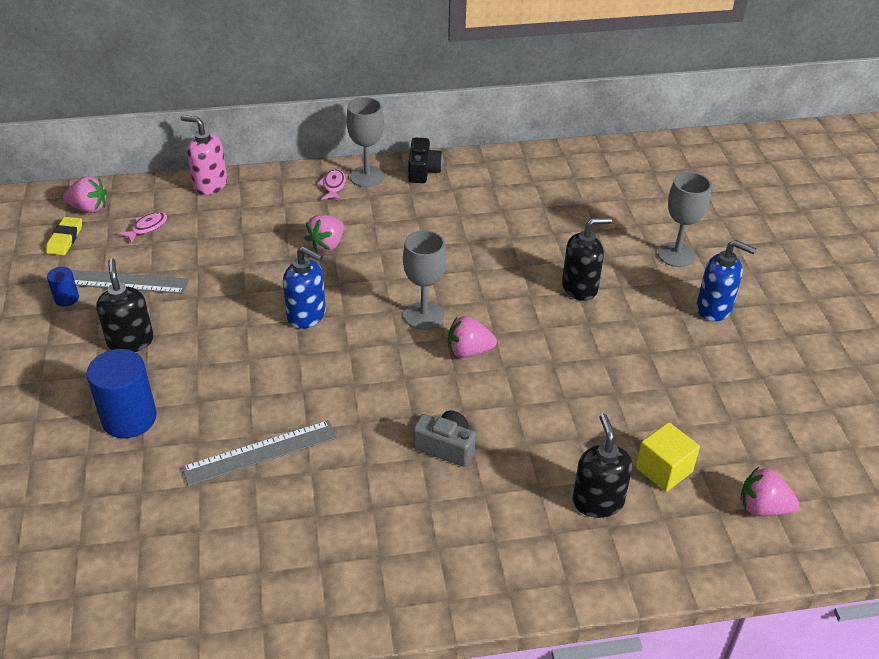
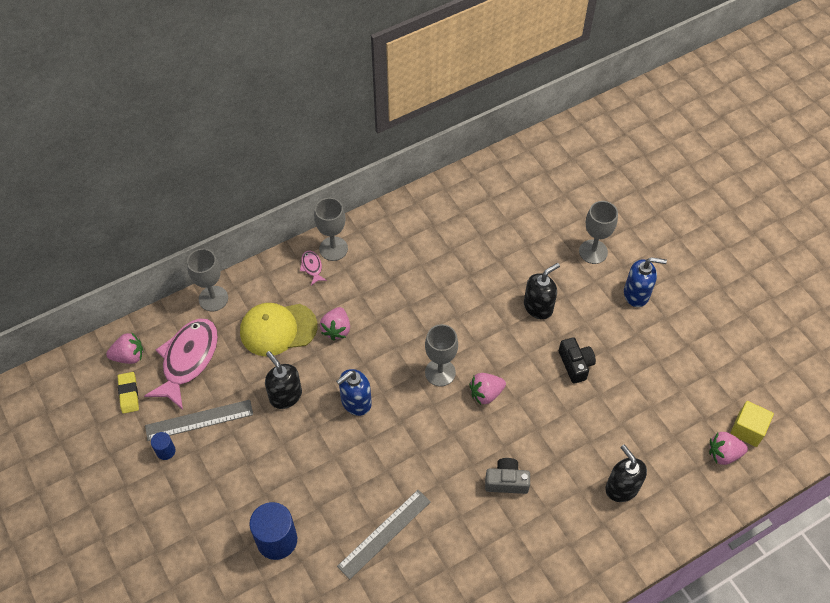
camera: 20 degrees left, 15 degrees up
(130, 341) = (238, 473): black soap dispenser -> black soap dispenser (285, 395)
(147, 228) = (188, 360): pink fish -> pink fish, size x2.33
(210, 185) = (213, 298): pink soap dispenser -> grey goblet
(261, 228) = (278, 329): none -> yellow cap
(307, 315) = (356, 402): blue soap dispenser -> blue soap dispenser turned 135 degrees clockwise
(423, 171) = (373, 228): black camera -> black camera (575, 364)
(663, 470) = (653, 447): yellow cube -> yellow cube (747, 429)

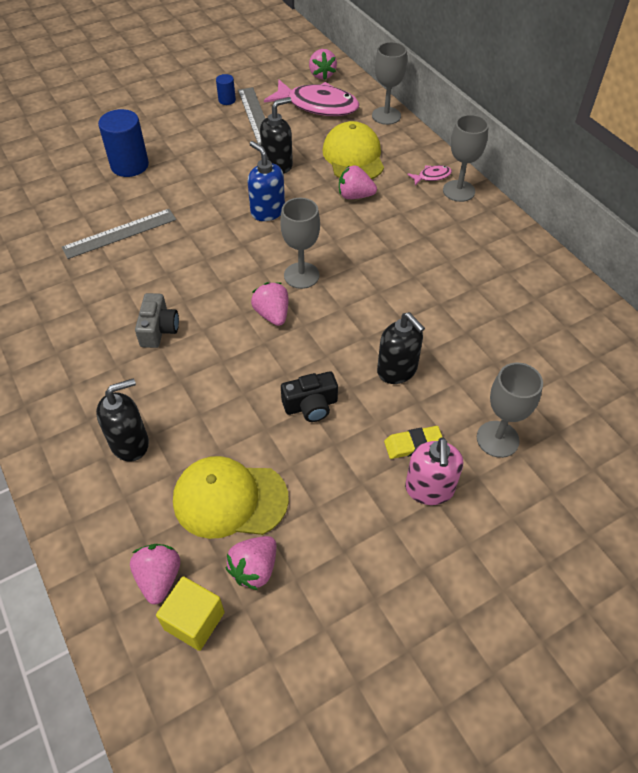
camera: 90 degrees right, 5 degrees down
(129, 394) = (284, 77): yellow eraser -> yellow eraser (413, 444)
(384, 533) = (120, 233): grey ruler -> grey ruler turned 75 degrees counterclockwise
(636, 294) = (429, 489): blue soap dispenser -> pink soap dispenser
(660, 414) = (230, 499): none -> yellow cap
(708, 396) = (254, 569): none -> pink strawberry

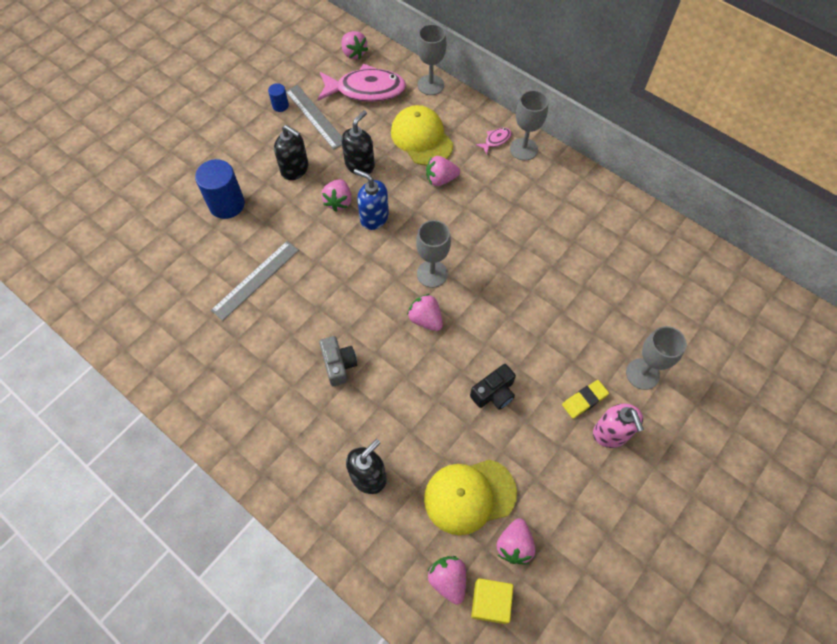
camera: 20 degrees left, 10 degrees up
(239, 189) = (338, 202): none -> pink strawberry
(397, 370) = (546, 339): black soap dispenser -> black soap dispenser (295, 169)

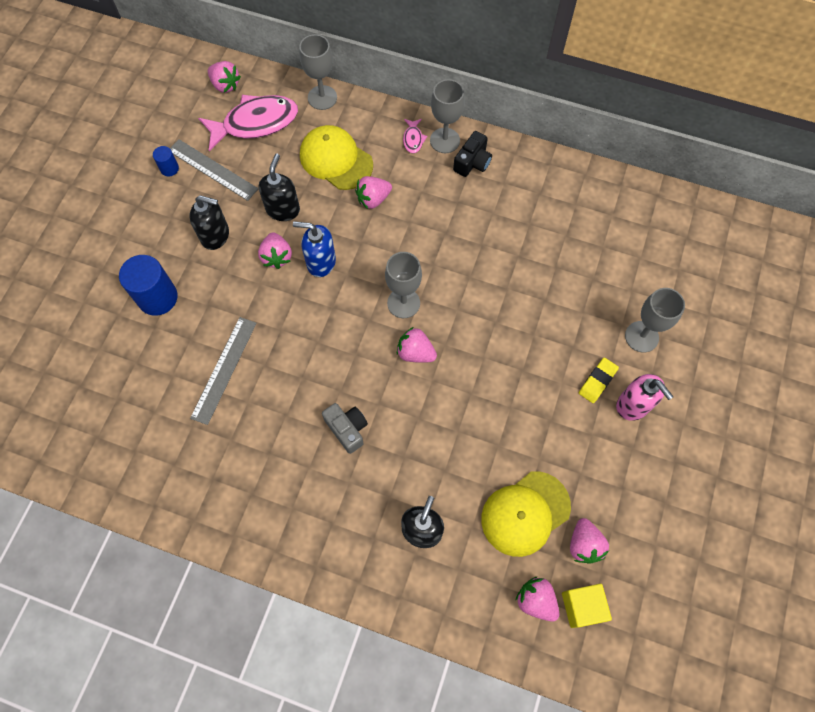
camera: 20 degrees left, 5 degrees up
(494, 393) = (510, 404): black camera -> black camera (472, 162)
(496, 140) = (413, 139): pink fish -> pink fish turned 150 degrees clockwise

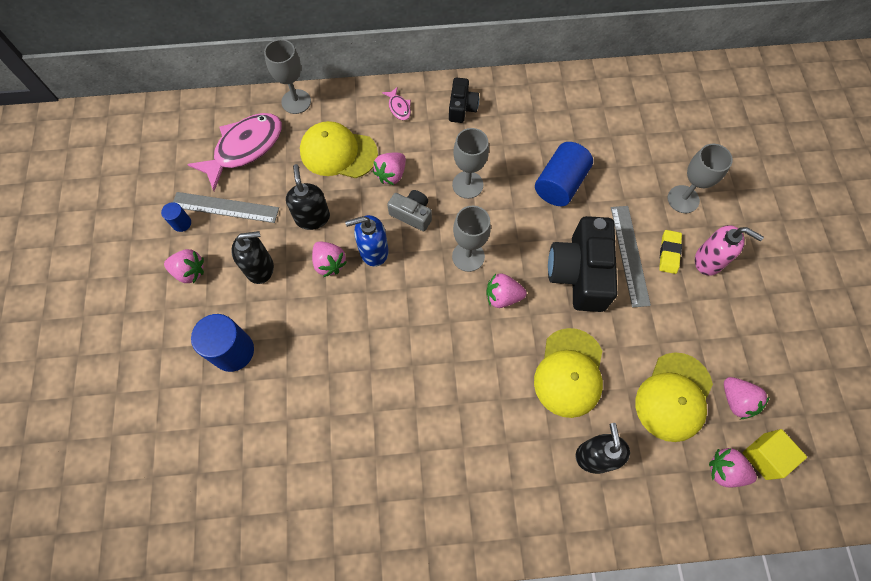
camera: 25 degrees left, 0 degrees up
(224, 369) = (334, 391): grey ruler -> grey ruler (629, 255)
(225, 85) = (197, 124): pink strawberry -> pink strawberry (190, 271)
(347, 429) = (479, 394): grey camera -> grey camera (412, 214)
(439, 447) = (569, 372): none -> yellow cap
(445, 140) = (427, 98): grey goblet -> grey goblet (467, 185)
(499, 362) = (579, 273): none -> black camera
(527, 272) = (560, 184): none -> blue cylinder

